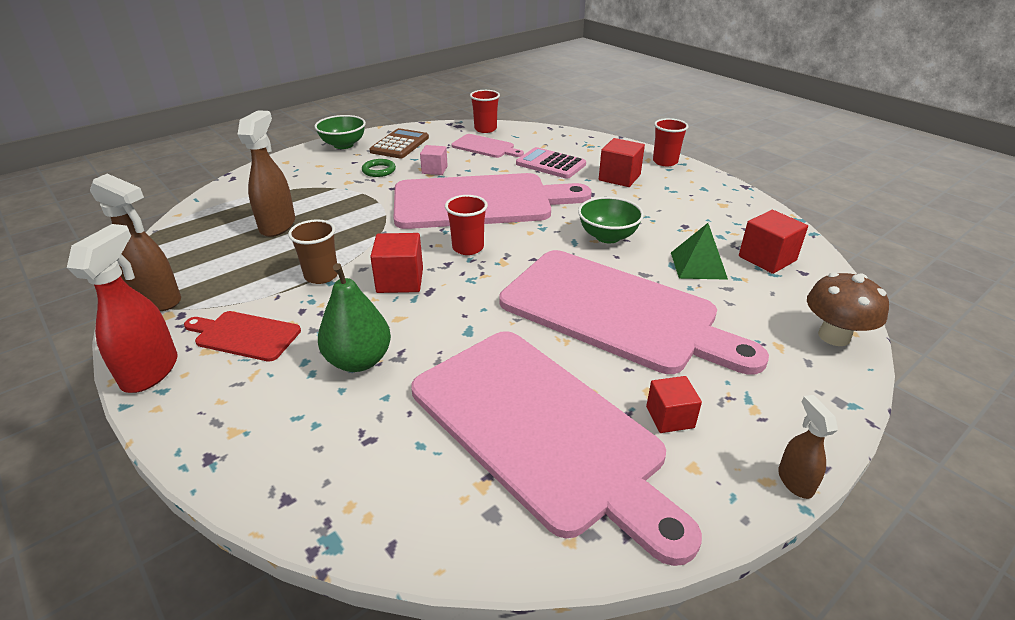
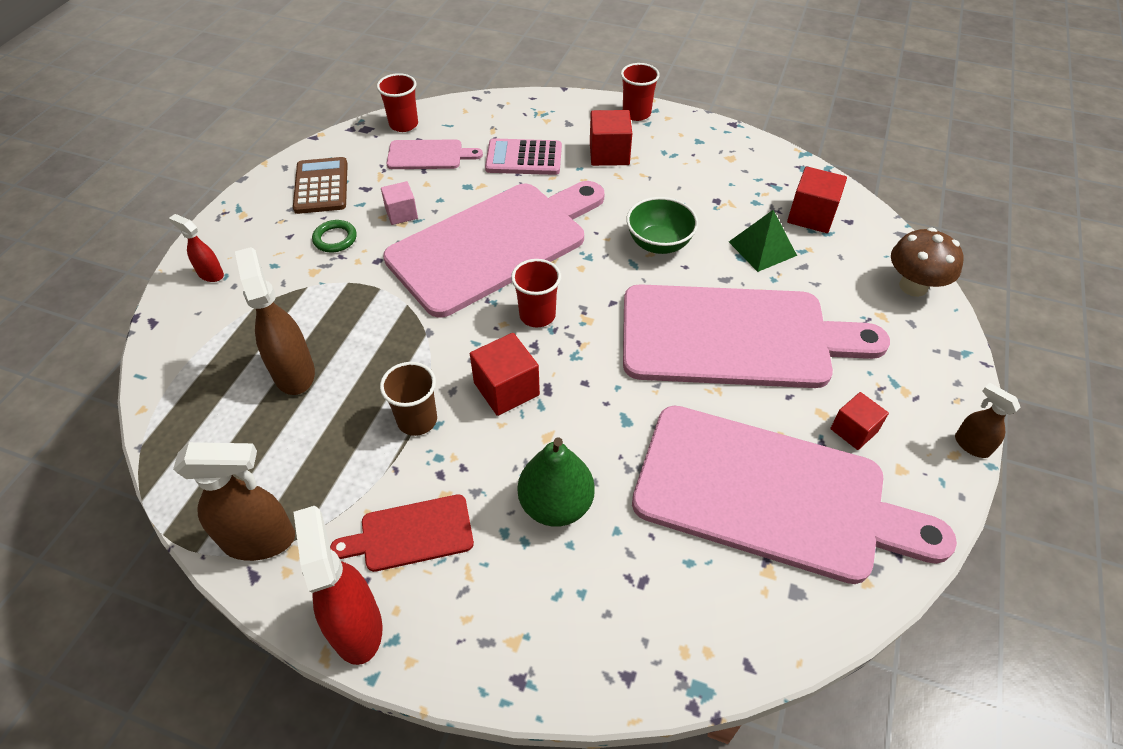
camera: 30 degrees left, 15 degrees up
(289, 166) = (210, 274): none -> red spray bottle
(343, 145) = (248, 212): green bowl -> none

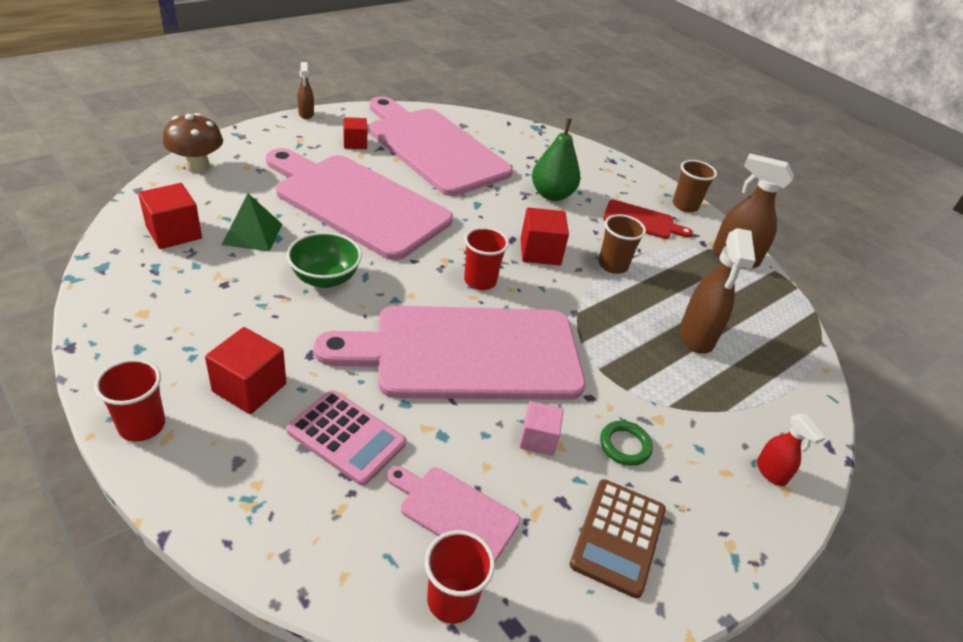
camera: 155 degrees left, 10 degrees down
(356, 626) = (685, 205): red spray bottle -> brown cup

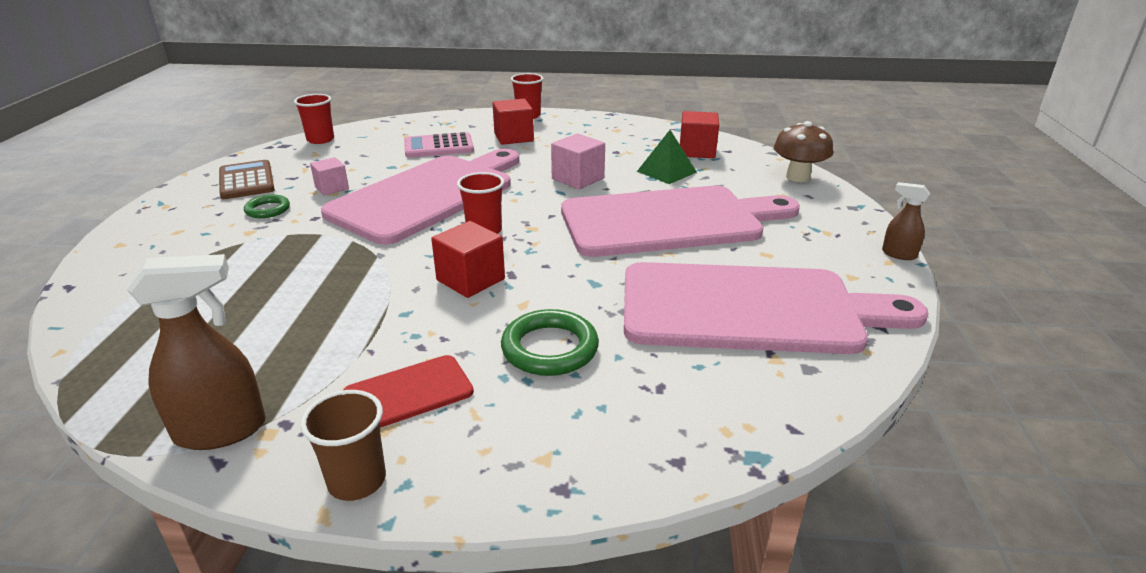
camera: 140 degrees right, 10 degrees down
(325, 278) = (578, 179): green bowl -> pink cube
(355, 143) = (799, 260): red cube -> none
(455, 512) = (349, 153): pink cutting board -> none
(552, 195) = (550, 348): green pear -> green ring
(613, 265) = (385, 313): brown cup -> none
(696, 337) = (240, 299): brown spray bottle -> none
(771, 473) = (134, 246): red spray bottle -> none

